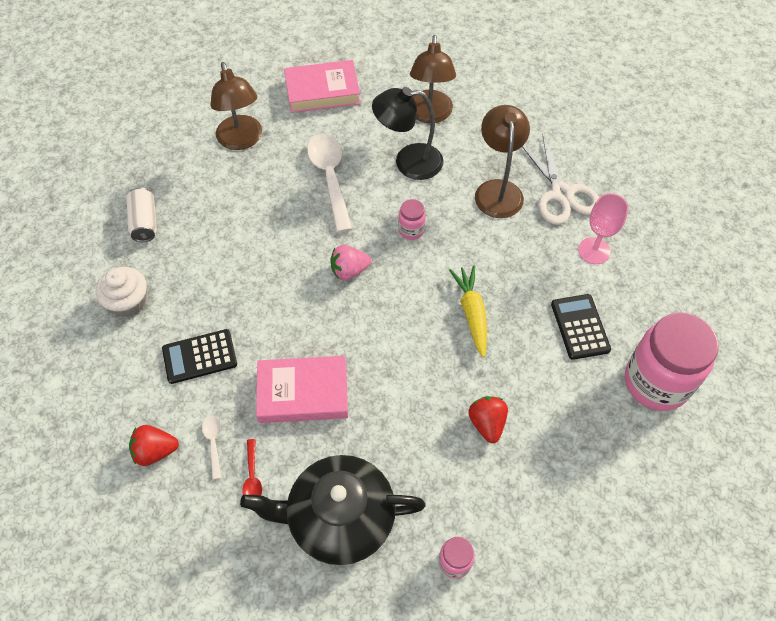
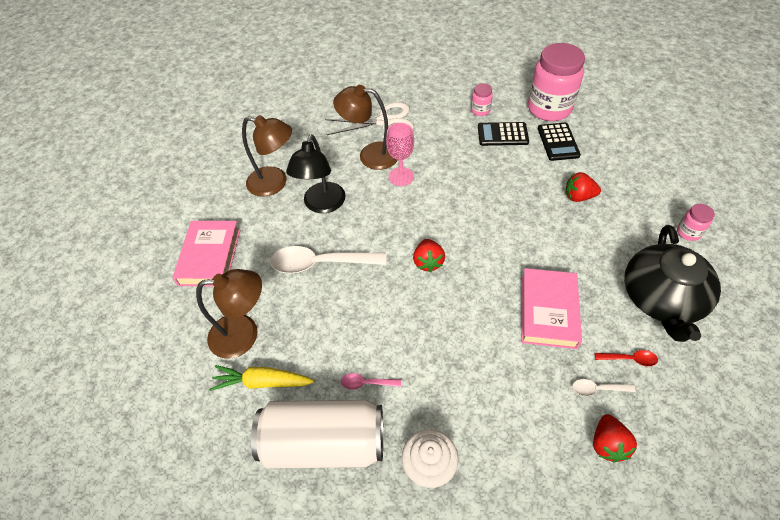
camera: 75 degrees left, 5 degrees down
(145, 222) = (324, 442): white can -> white can, size x2.01
(199, 356) = (504, 395): black calculator -> black calculator (558, 142)
(202, 242) = (366, 383): none -> pink spoon
(349, 271) = (428, 262): pink strawberry -> red strawberry
(411, 230) = (395, 214): pink jar -> pink jar (480, 110)
(472, 313) = (483, 189): yellow carrot -> yellow carrot (262, 382)
(594, 251) = (440, 115): pink goblet -> pink goblet (401, 176)

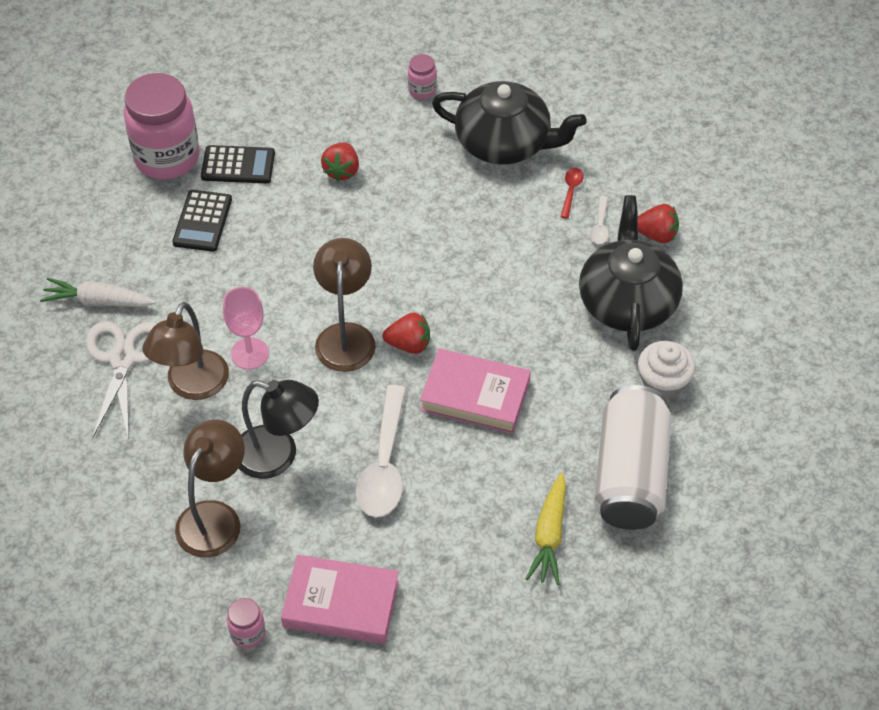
camera: 85 degrees left, 0 degrees up
(244, 334) = (479, 556): brown lamp -> brown lamp (346, 336)
(366, 383) = (565, 428): pink spoon -> none
(425, 103) = (98, 301): none -> white carrot
(480, 110) = (141, 236): pink jar -> pink jar (248, 633)
(516, 423) = (627, 301): none -> black teapot
(548, 311) = (502, 243): pink book -> pink book (475, 396)

